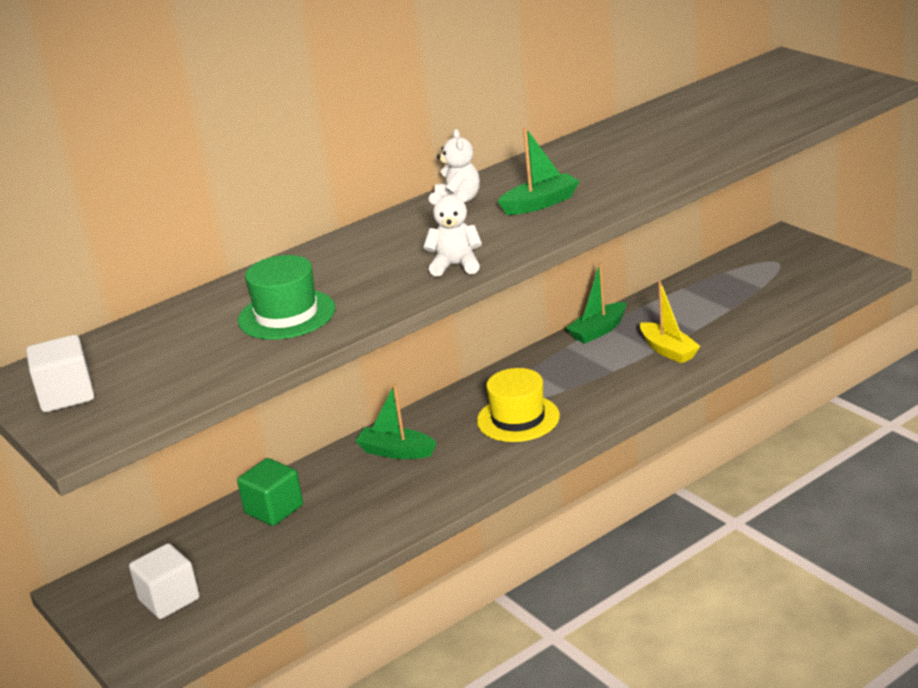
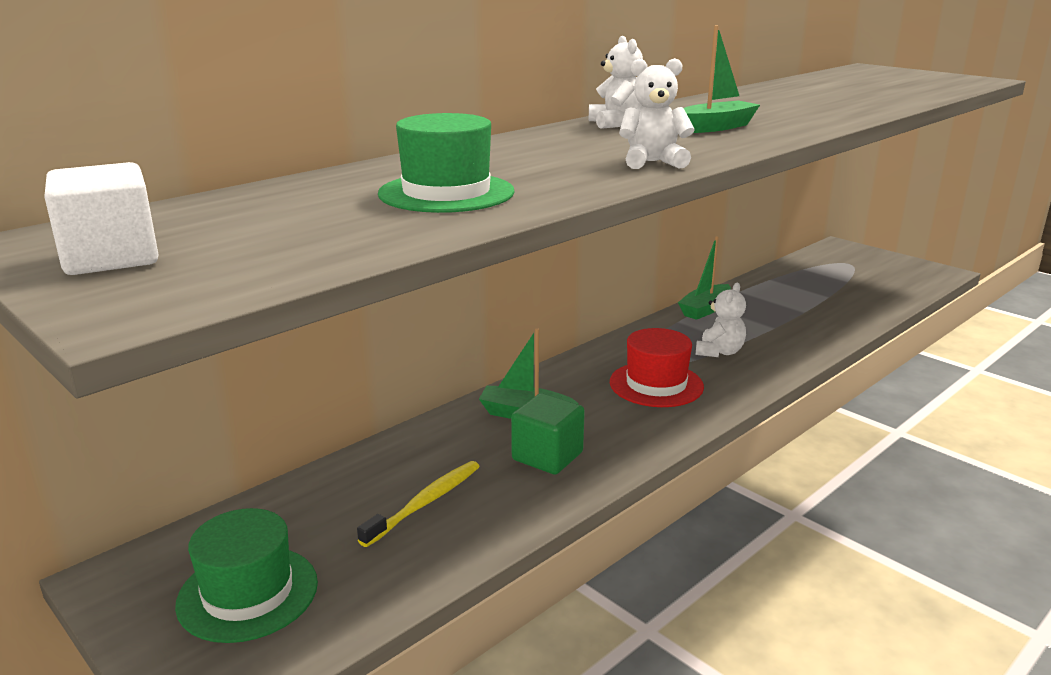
camera: 10 degrees left, 5 degrees down
(169, 599) = (248, 593): white cube -> green hat
(274, 509) = (386, 475): green cube -> green cube (547, 456)
(300, 532) = (425, 503): none -> yellow toothbrush
(518, 418) = (656, 384): yellow hat -> red hat
(590, 381) = (719, 352): none -> white teddy bear
(668, 350) = (787, 328): yellow boat -> none

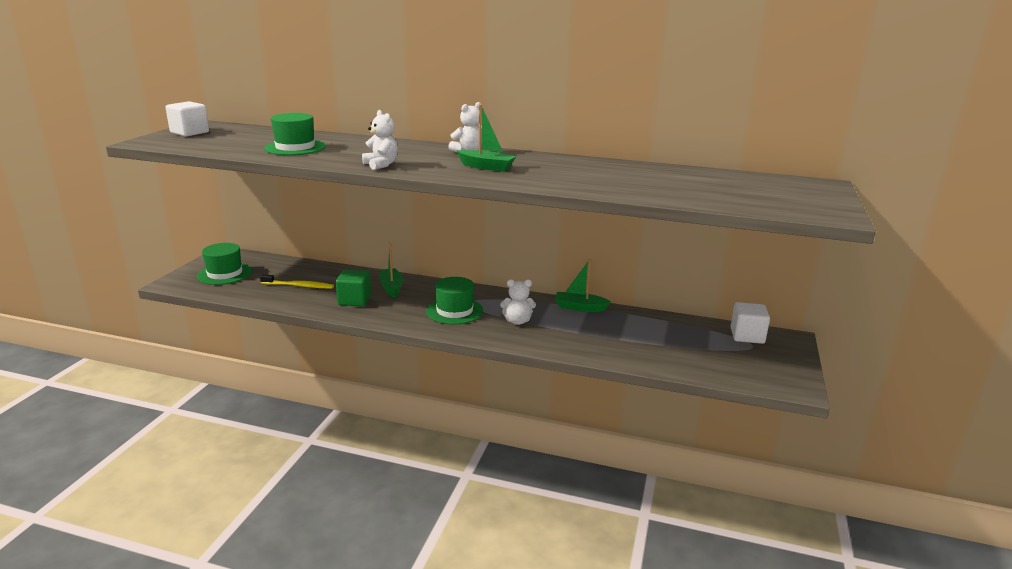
camera: 60 degrees right, 0 degrees up
(656, 384) = (454, 311): red hat -> green hat
(826, 259) = (747, 336): none -> white cube

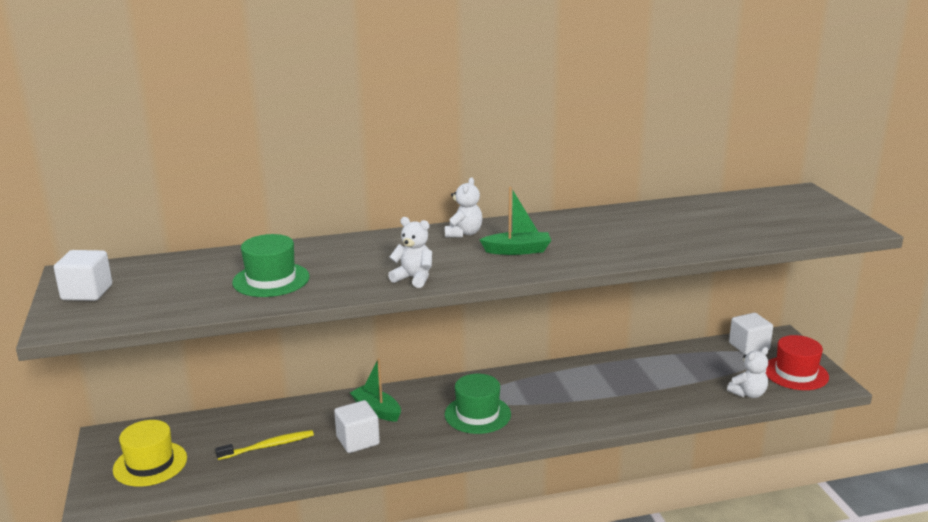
camera: 30 degrees left, 0 degrees up
(224, 274) = (150, 464): green hat -> yellow hat
(354, 300) = (358, 441): green cube -> white cube
(517, 321) = (550, 403): white teddy bear -> white teddy bear (748, 394)
(580, 307) = (586, 367): green boat -> none
(767, 367) = (795, 373): none -> red hat

